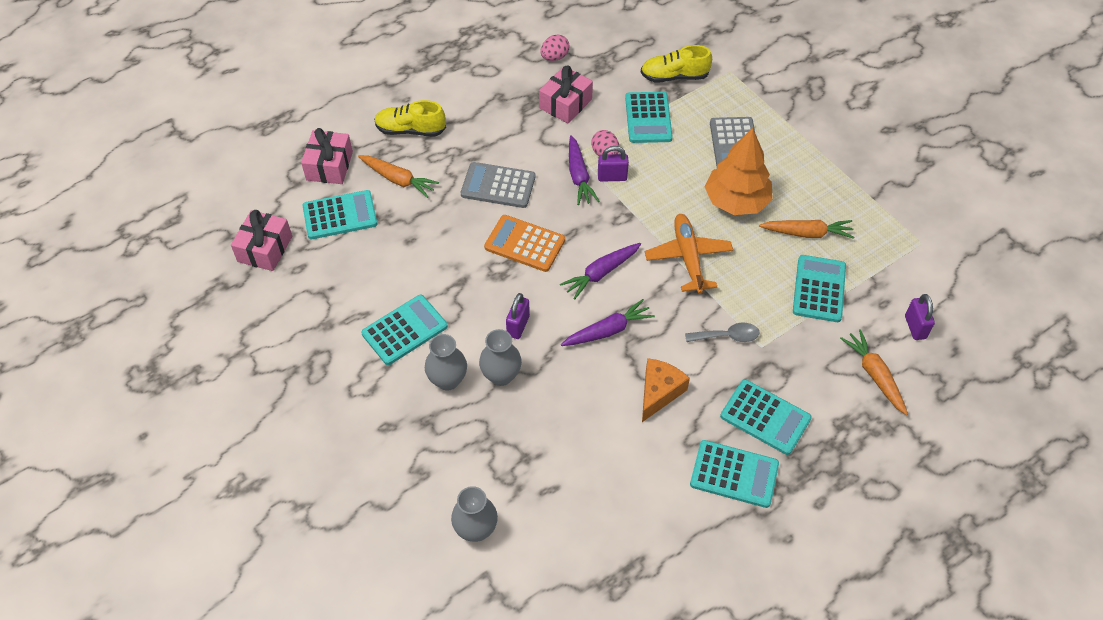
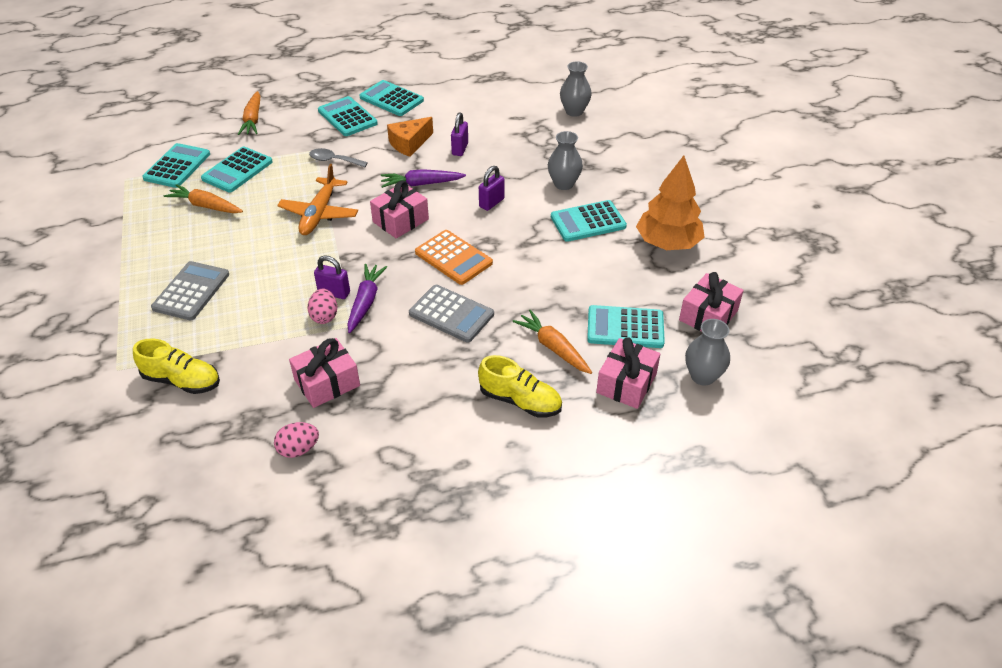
camera: 160 degrees left, 10 degrees down
(501, 375) = (520, 177): grey vase -> grey vase (702, 376)
(601, 273) = (400, 220): purple carrot -> pink gift
(648, 118) = (251, 341): turquoise calculator -> turquoise calculator (177, 166)
(736, 201) = (239, 243): orange tree -> orange tree (667, 243)
(915, 327) = (195, 135): purple padlock -> purple padlock (460, 149)

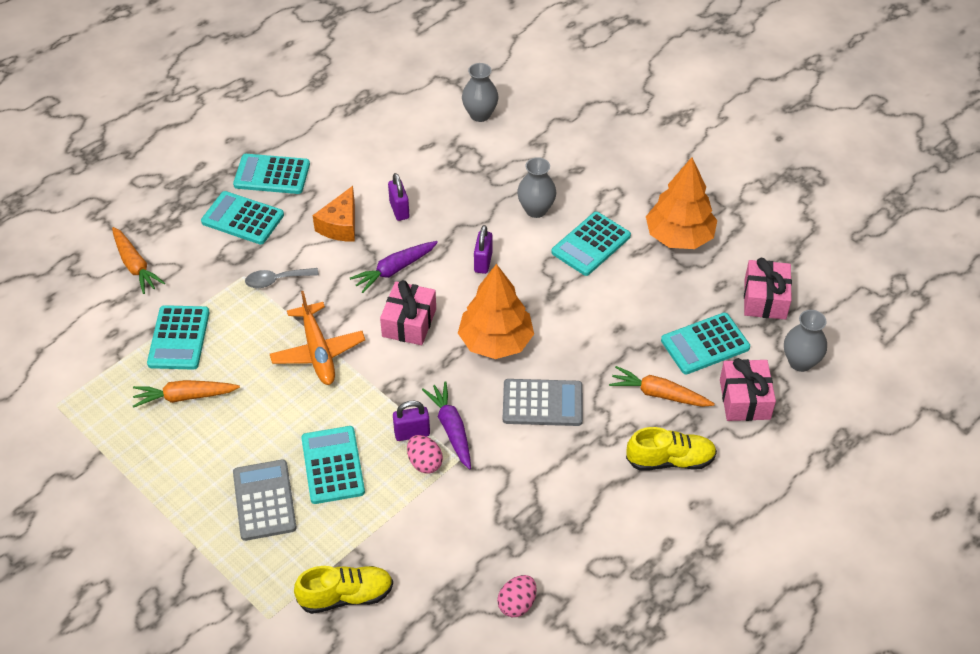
camera: 30 degrees left, 5 degrees up
(177, 166) = (103, 363): turquoise calculator -> turquoise calculator (332, 465)
(327, 383) = (486, 528): pink gift -> none
(453, 258) = (496, 341): orange calculator -> orange tree

